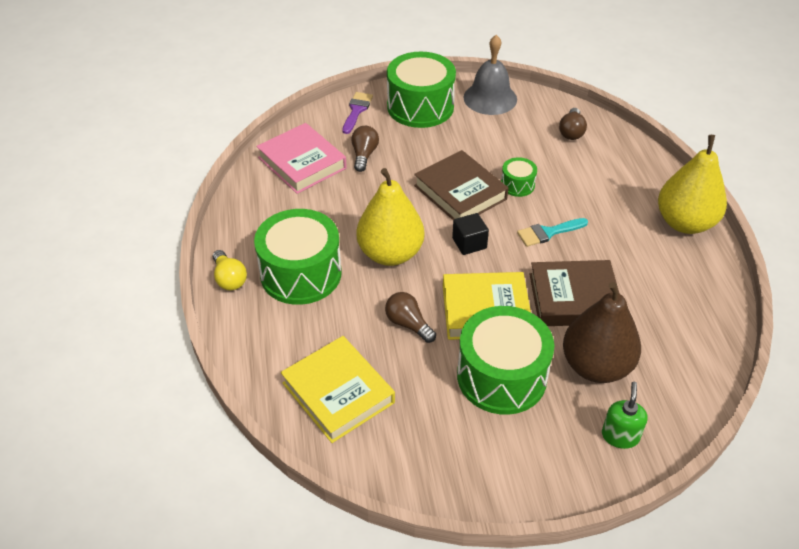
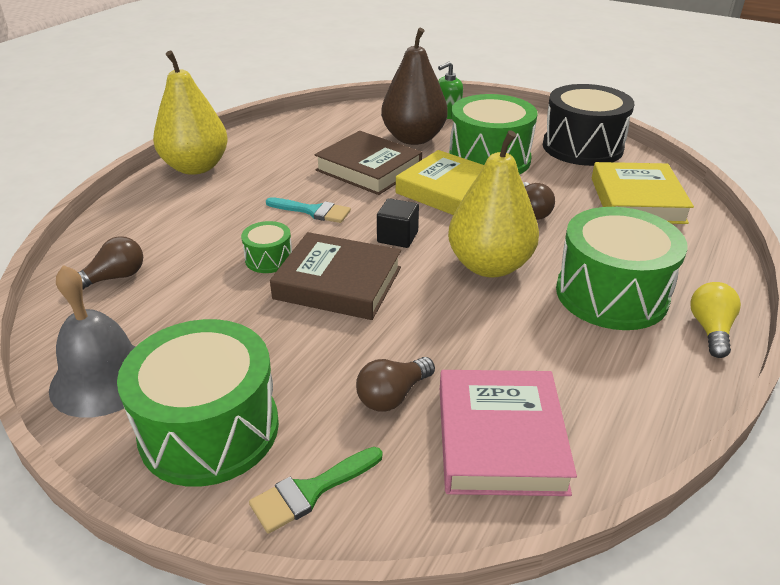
camera: 140 degrees left, 10 degrees down
(356, 110) = (311, 491): purple brush -> green brush
(440, 458) = (582, 147): none -> black drum
(460, 192) = (338, 283): brown book -> brown book turned 75 degrees counterclockwise

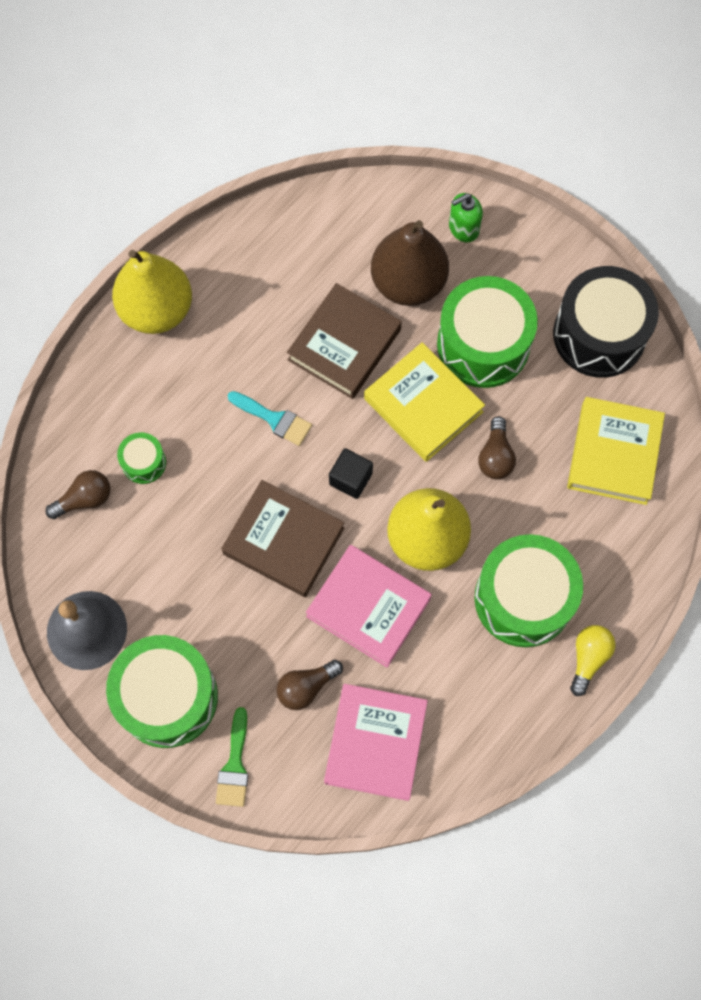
camera: 10 degrees right, 35 degrees up
(269, 259) = (224, 494): green drum -> green drum (144, 462)
(311, 491) = (234, 765): green brush -> green brush turned 60 degrees counterclockwise
(368, 169) = (344, 344): brown book -> brown book turned 75 degrees clockwise
(446, 320) = (368, 608): none -> pink book

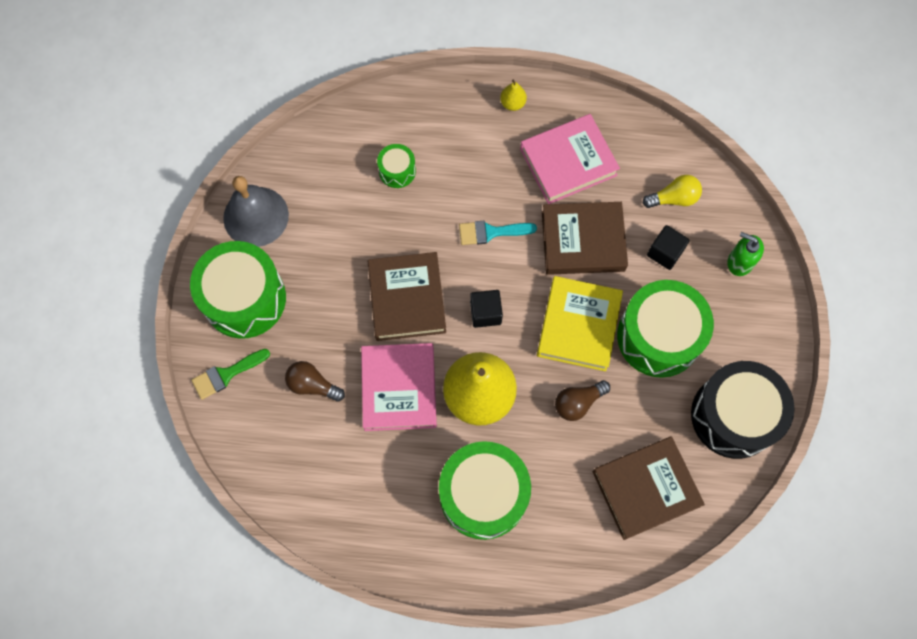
camera: 55 degrees right, 0 degrees up
(85, 499) = (345, 152): brown light bulb -> none
(156, 310) = (512, 103): yellow pear -> yellow pear, size x0.40
(274, 419) = (491, 232): turquoise brush -> turquoise brush turned 90 degrees clockwise
(376, 743) = (304, 459): pink book -> pink book (568, 162)
(408, 283) = (665, 252): brown pear -> black cube
(588, 658) = (471, 573): yellow light bulb -> yellow light bulb (674, 198)
(614, 454) = (646, 489): yellow book -> brown book

